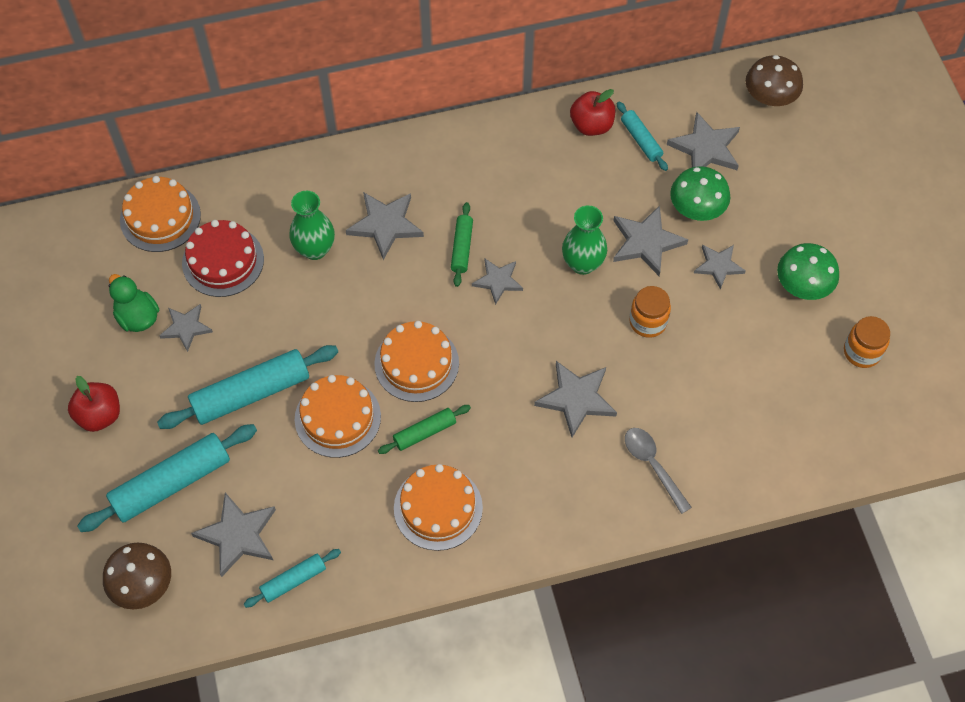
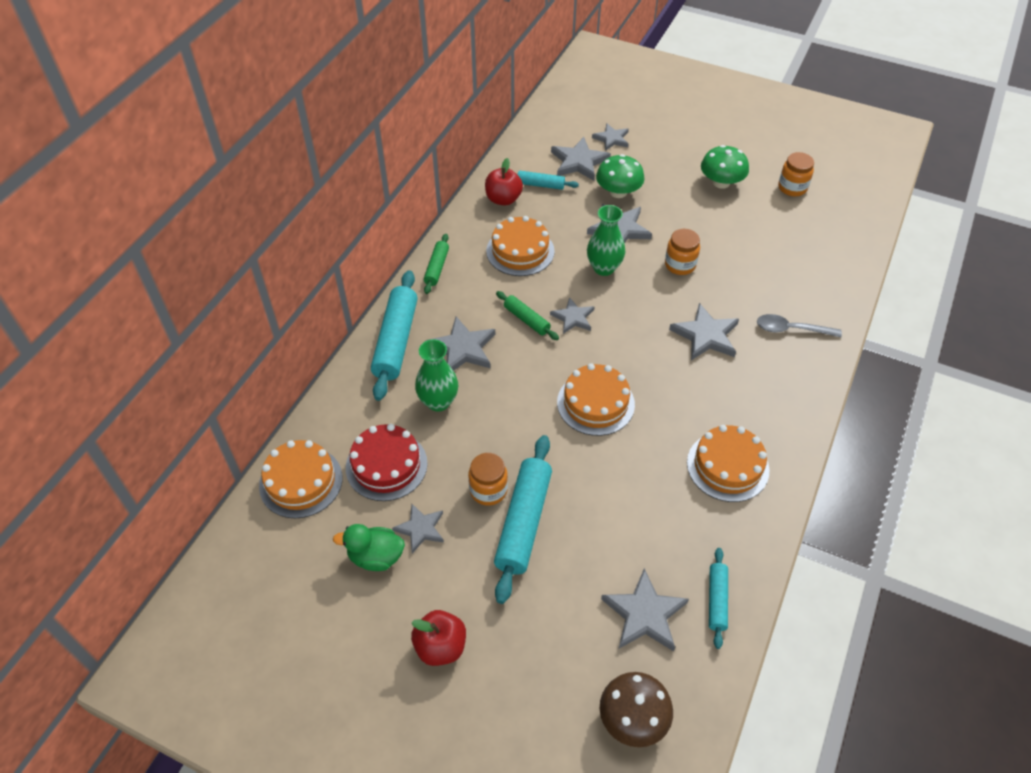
camera: 50 degrees left, 10 degrees down
(171, 483) = (555, 633): turquoise rolling pin -> turquoise rolling pin (396, 341)
(260, 347) = (488, 490): none -> orange jar
(337, 417) = (597, 479): orange cake -> orange cake (520, 251)
(424, 432) = (657, 434): green rolling pin -> green rolling pin (436, 268)
(718, 266) = (670, 209): grey star -> grey star (611, 139)
(770, 97) = (573, 115): brown mushroom -> none

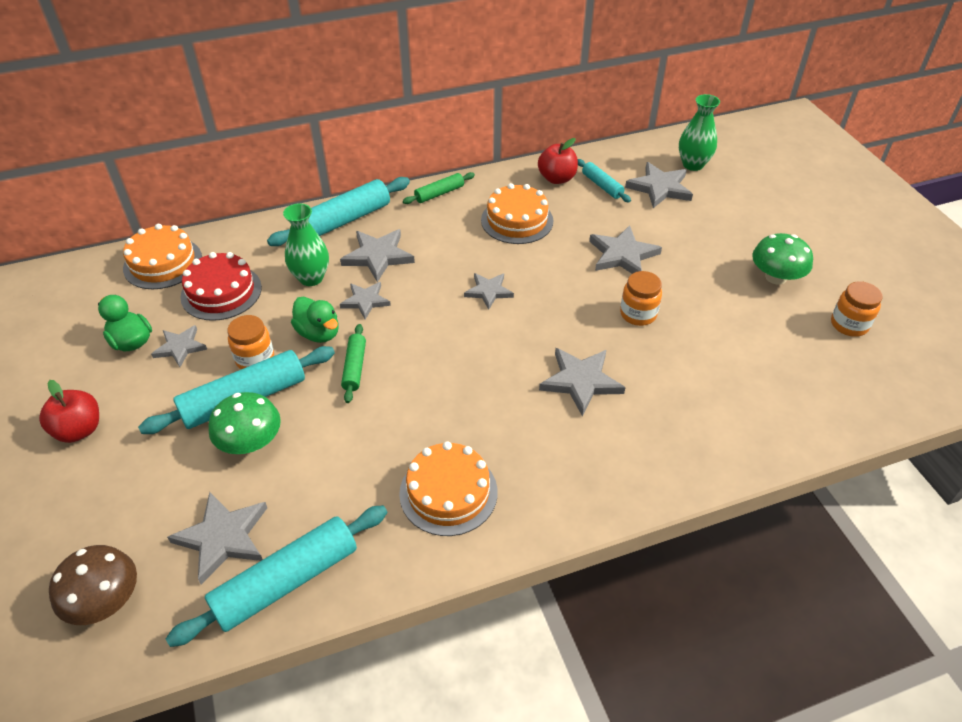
camera: 45 degrees right, 5 degrees down
(504, 436) = (319, 333): none -> green duck
(526, 320) = (451, 269): green rolling pin -> green rolling pin (354, 367)
(595, 403) = (415, 362): orange cake -> none
(604, 268) = (567, 274): green vase -> green vase (693, 164)
(611, 139) = (715, 187): grey star -> grey star (365, 301)
(618, 192) = (662, 228): green mushroom -> green mushroom (250, 442)
(717, 600) = (286, 582): turquoise rolling pin -> turquoise rolling pin, size x1.88
(791, 329) = (671, 435): grey spoon -> none

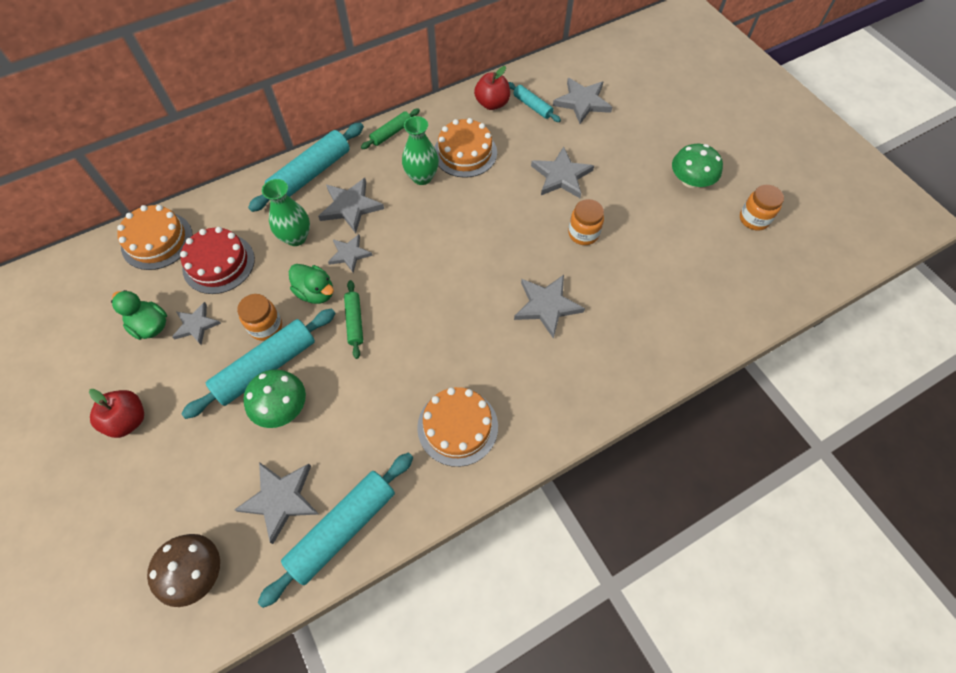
camera: 10 degrees left, 15 degrees up
(488, 291) = (454, 229): grey star -> none
(693, 164) = (607, 74): green vase -> green vase (422, 177)

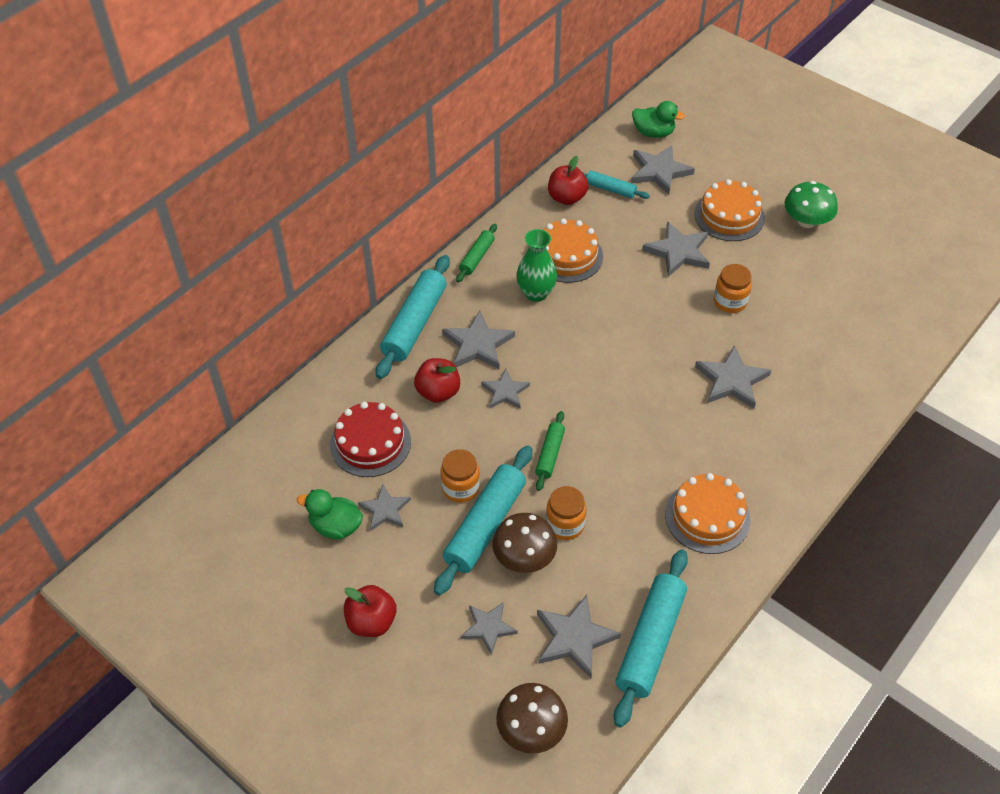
camera: 20 degrees left, 10 degrees down
(157, 240) = (286, 441): orange cake -> orange cake (729, 216)
(216, 461) = (488, 628): none -> grey star
(282, 407) = (524, 557): green mushroom -> brown mushroom
(296, 237) = (438, 392): green vase -> red apple
(316, 292) = (492, 439): green duck -> green duck (653, 133)
(354, 321) = (549, 454): green rolling pin -> green rolling pin turned 45 degrees clockwise
(754, 219) = (884, 241): orange jar -> orange jar (565, 524)

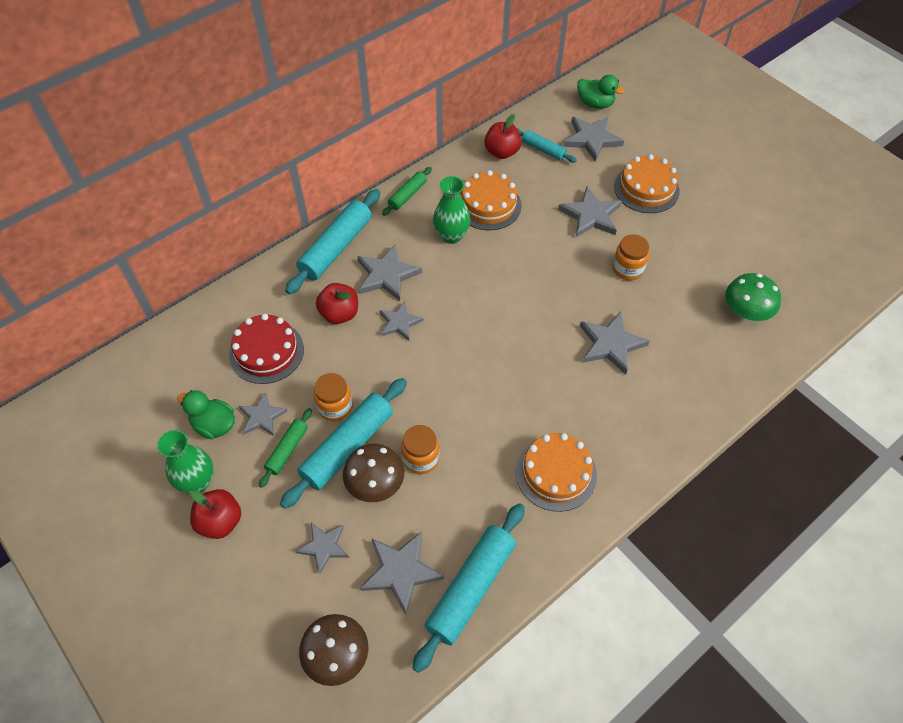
camera: 10 degrees right, 5 degrees up
(334, 586) = (197, 481): none -> green vase
(549, 454) = (424, 388): green rolling pin -> green rolling pin (287, 450)
(806, 221) = (717, 203): green mushroom -> green mushroom (746, 311)

